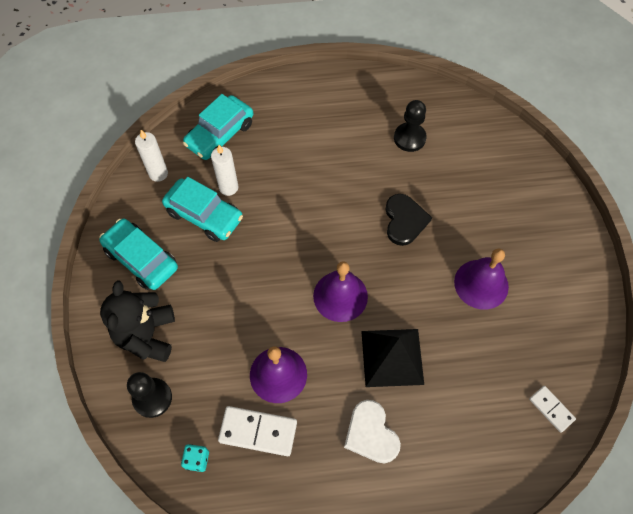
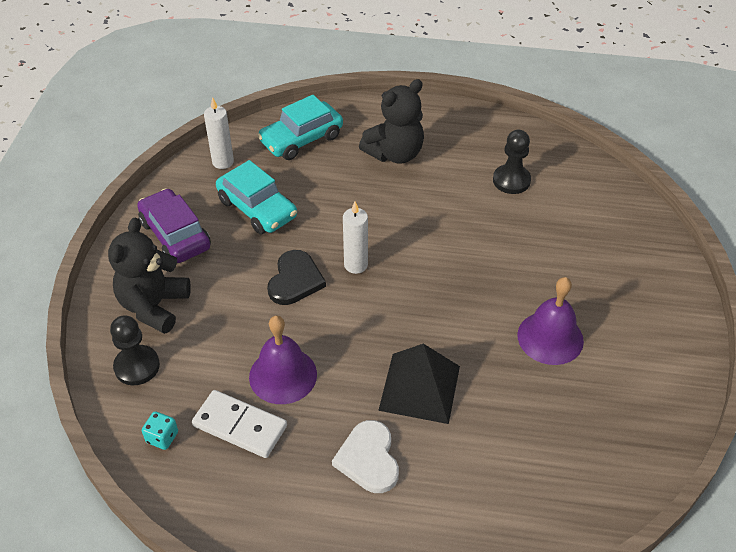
camera: 15 degrees right, 15 degrees down
(141, 259) = (175, 235): turquoise car -> purple car
(228, 187) = (293, 188): white candle -> white candle (356, 265)
(305, 132) = (395, 154): none -> black teddy bear
(340, 296) = (380, 314): purple bell -> none
(404, 220) = (479, 257): black heart -> black heart (295, 280)
(551, 409) = (597, 485): white domino -> none

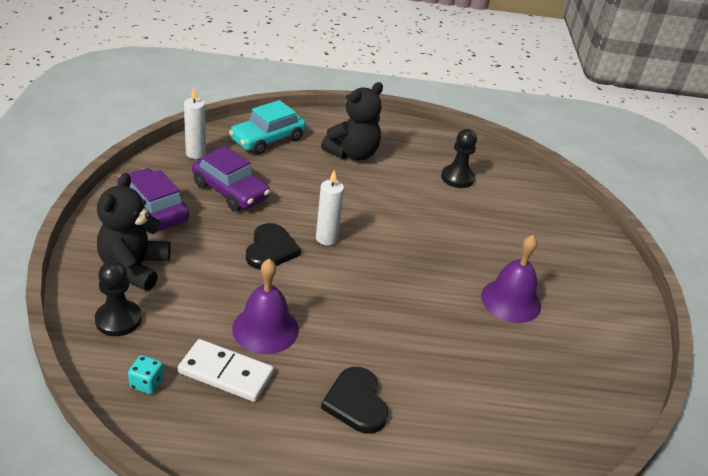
camera: 10 degrees left, 10 degrees down
(257, 208) = (230, 191): turquoise car -> purple car
(368, 459) = (356, 402): white heart -> black heart
(420, 387) = (398, 340): black pyramid -> none

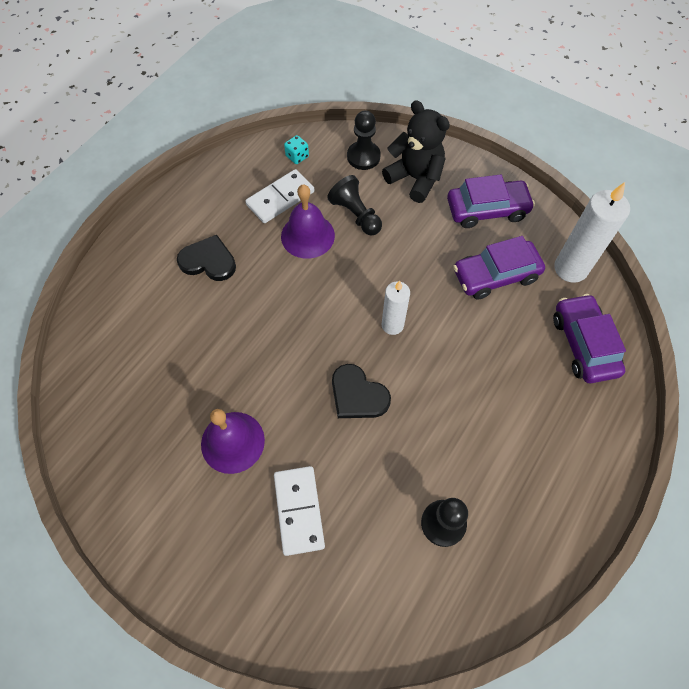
camera: 125 degrees right, 25 degrees up
(196, 154) = (570, 268): white candle -> white candle, size x1.58
(213, 299) = (356, 215): none -> black pawn
(267, 139) = (583, 344): turquoise car -> purple car
(271, 249) = (397, 275): black heart -> black heart (357, 395)
(352, 154) = (530, 423): black teddy bear -> none
(518, 245) = (299, 510): none -> white domino

